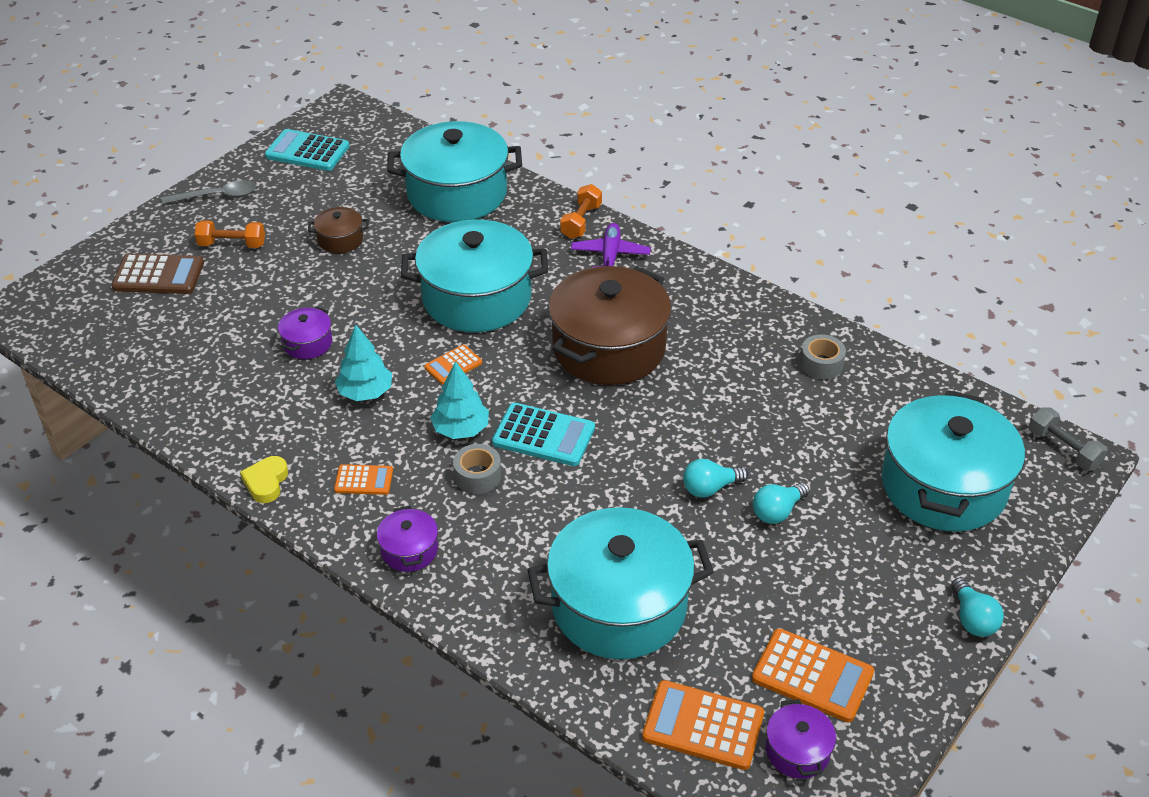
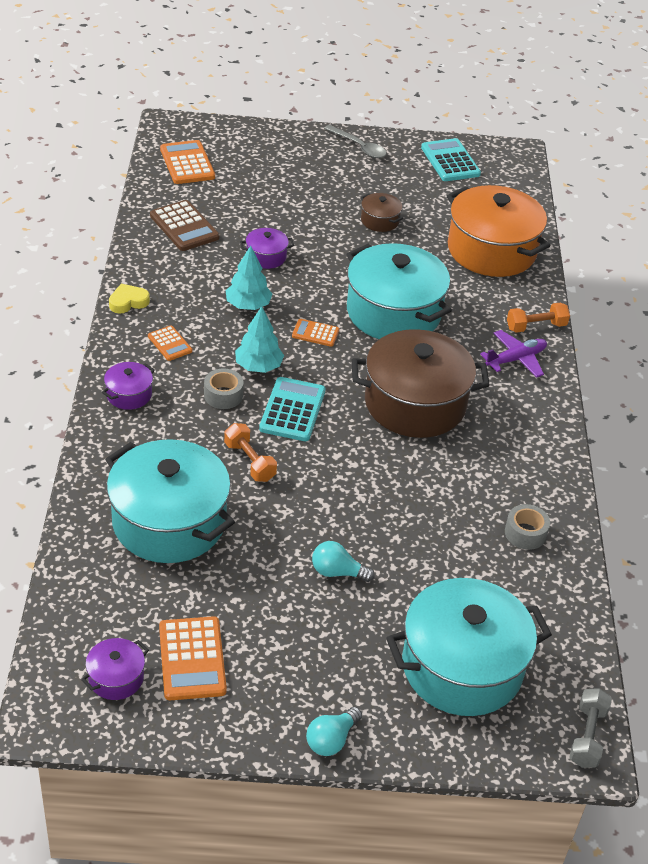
camera: 50 degrees right, 0 degrees up
(158, 275) = (259, 163): brown calculator -> brown calculator (184, 227)
(232, 244) = (321, 177): orange dumbbell -> orange dumbbell (249, 461)
(457, 193) = (491, 250): turquoise pot -> orange pot
(543, 435) = (292, 410): turquoise calculator -> turquoise calculator turned 150 degrees counterclockwise
(703, 726) = (98, 614): orange calculator -> orange calculator (187, 163)
(710, 488) = (325, 523): turquoise light bulb -> none

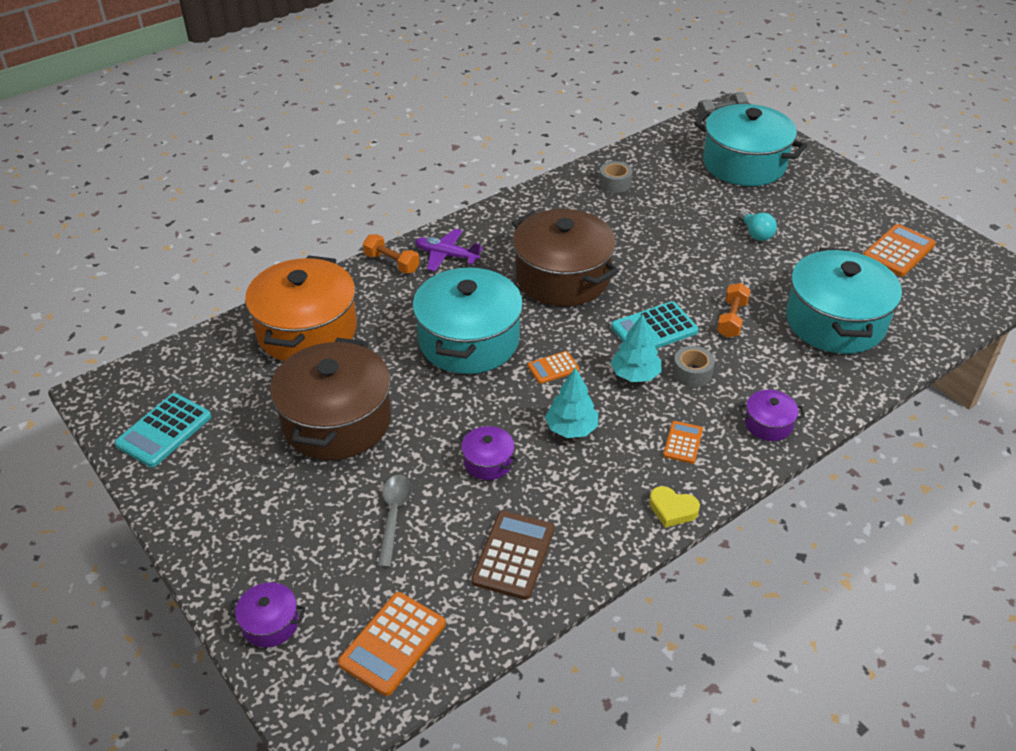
camera: 125 degrees left, 0 degrees up
(116, 678) = (957, 270): purple pot -> purple pot (270, 623)
(315, 333) = (553, 368): orange calculator -> orange calculator turned 90 degrees clockwise
(331, 740) = (855, 181): turquoise light bulb -> none
(359, 147) = (201, 515): grey spoon -> grey spoon (394, 516)
(380, 221) = (336, 421): brown pot -> brown pot, size x2.29

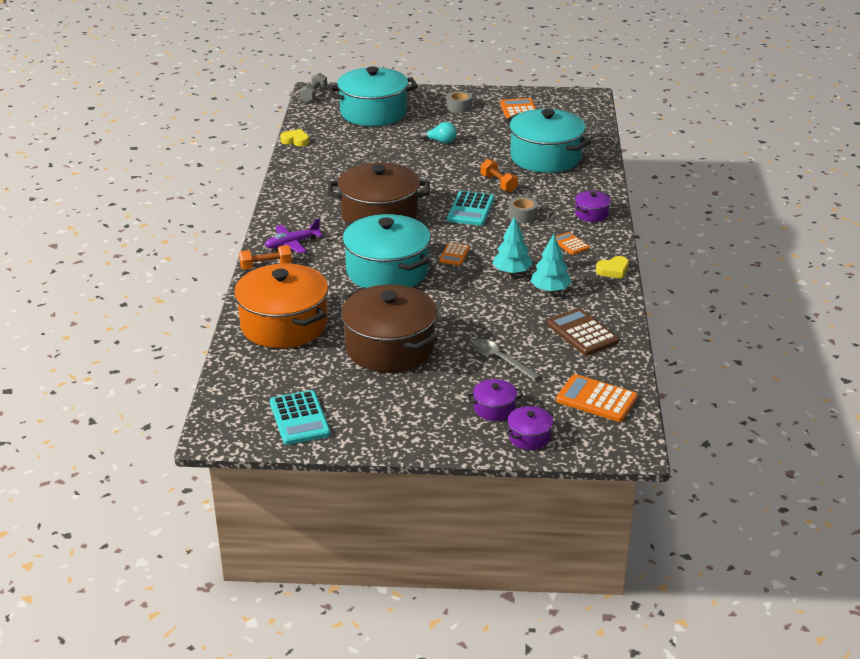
camera: 50 degrees left, 10 degrees down
(393, 643) = (596, 399): orange calculator -> orange calculator turned 135 degrees clockwise
(488, 462) = (500, 310): purple pot -> purple pot (494, 409)
(615, 183) = (320, 158): grey tape -> grey tape (459, 107)
(625, 153) = (295, 141): none -> yellow heart
(635, 375) = (498, 233): turquoise tree -> turquoise tree (550, 290)

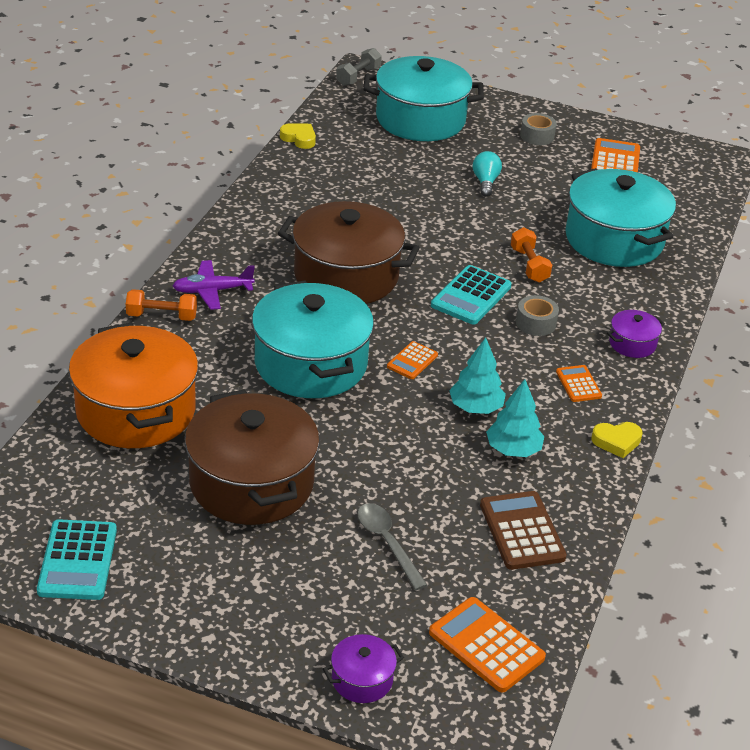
camera: 15 degrees right, 5 degrees up
(440, 141) = (485, 182): turquoise light bulb -> turquoise light bulb turned 120 degrees counterclockwise
(494, 409) = (338, 620): purple pot -> none

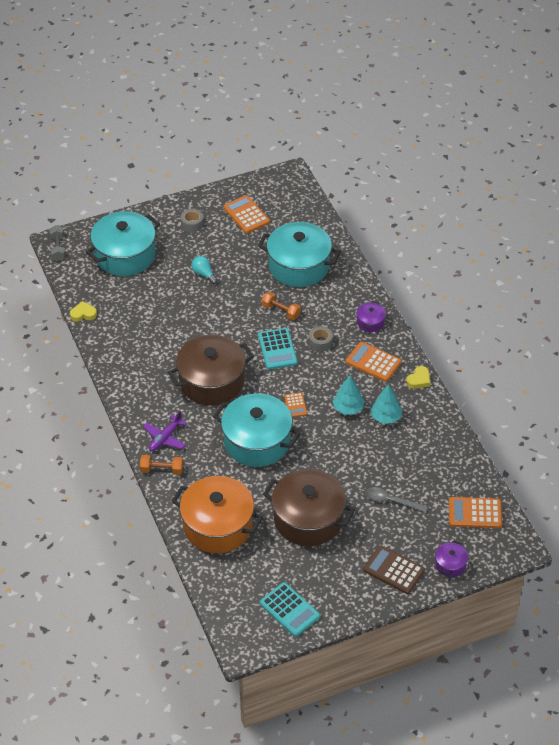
camera: 40 degrees left, 10 degrees up
(161, 316) = (162, 470): orange dumbbell -> orange dumbbell turned 45 degrees clockwise
(522, 531) = (432, 453): brown calculator -> brown calculator (393, 570)
(578, 384) = (373, 362): orange calculator -> orange calculator, size x1.72

